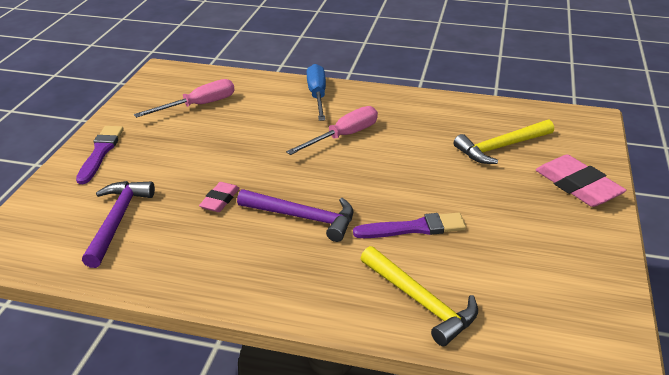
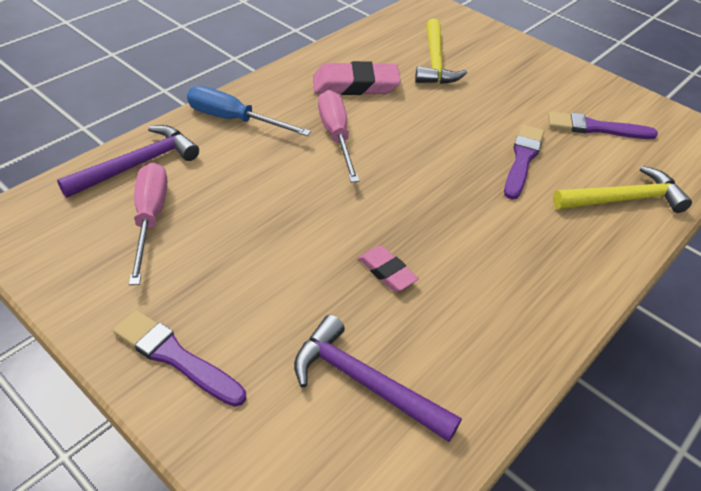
camera: 65 degrees left, 10 degrees up
(303, 218) = (463, 220): purple hammer -> purple hammer (138, 165)
(518, 261) = (595, 128): none -> purple brush
(577, 186) = (516, 56): pink eraser -> pink eraser (355, 85)

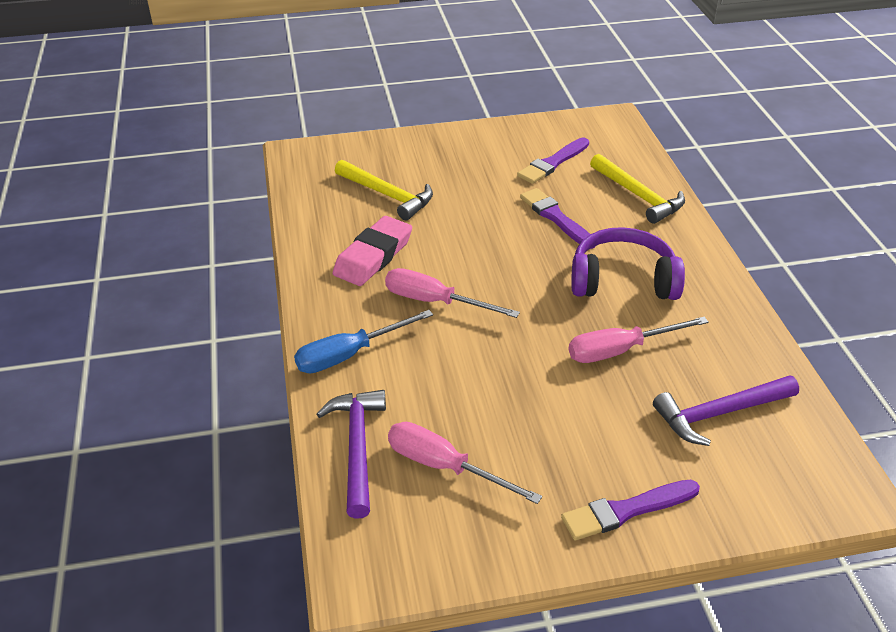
camera: 50 degrees left, 5 degrees down
(387, 272) = (621, 350): pink eraser -> pink screwdriver
(486, 236) = (623, 280): none -> purple headphones
(624, 199) = (638, 196): yellow hammer -> yellow hammer turned 120 degrees clockwise

